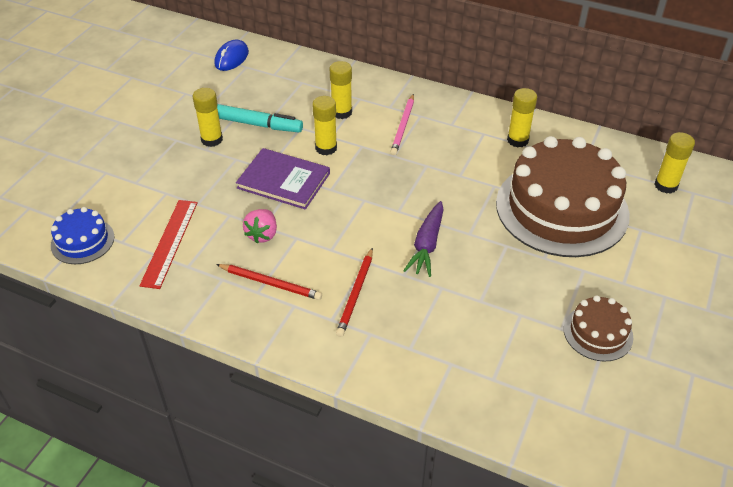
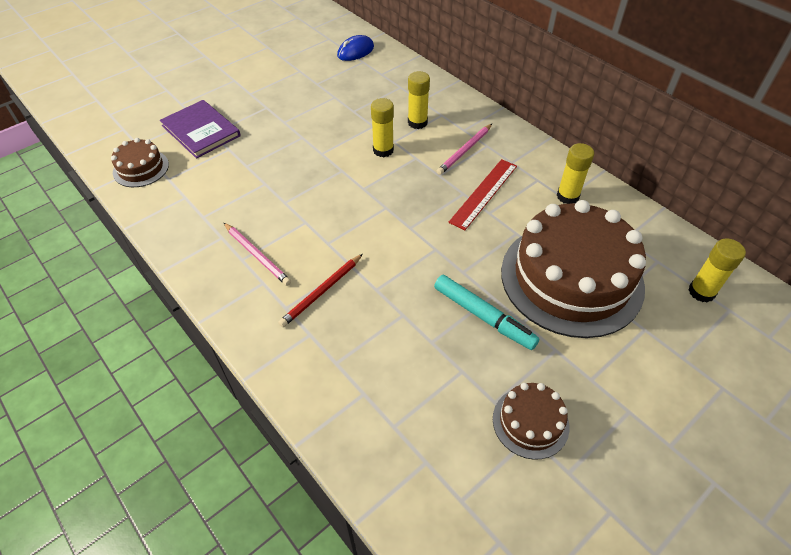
camera: 25 degrees right, 5 degrees up
(82, 241) = (141, 168): blue cake -> brown cake
(169, 242) = (203, 191): red ruler -> red ruler (483, 193)
(212, 140) = (294, 115): yellow glue stick -> none
(257, 124) = (339, 113): turquoise marker -> turquoise marker (483, 316)
(262, 234) = (279, 210): pink strawberry -> none
(270, 283) = (257, 255): red pencil -> pink pencil
(283, 180) = (328, 168): purple book -> purple book (201, 131)
(427, 245) = (415, 268): purple carrot -> none

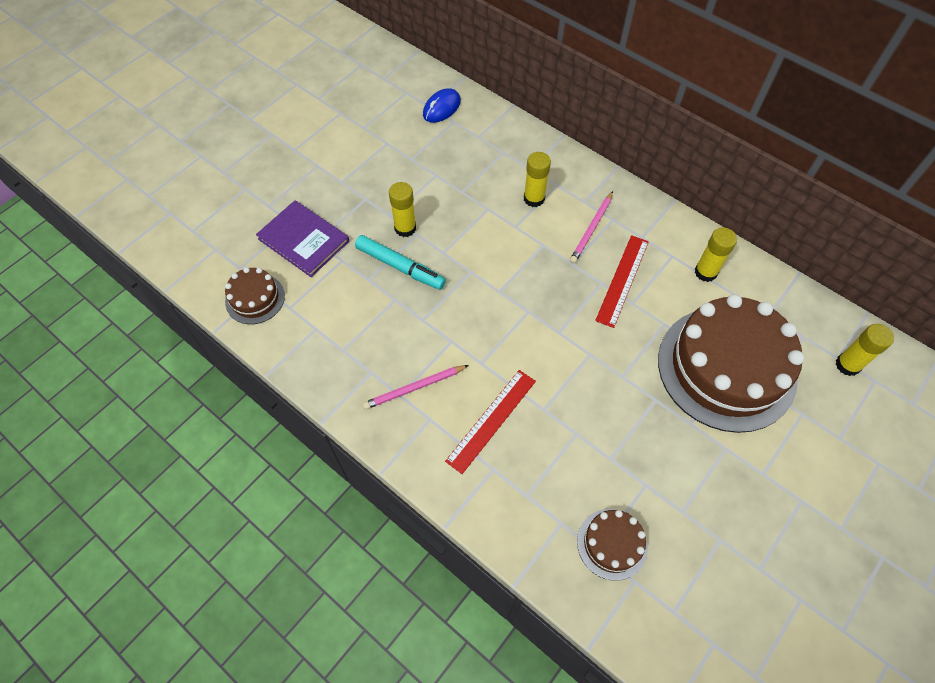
camera: 10 degrees left, 10 degrees up
(257, 255) = (414, 388): pink pencil -> pink pencil turned 120 degrees clockwise
(322, 292) = (491, 420): red pencil -> red ruler
(383, 150) = (507, 240): yellow glue stick -> yellow glue stick (405, 228)
(483, 316) = (653, 423): turquoise marker -> turquoise marker (400, 267)
(530, 422) = (718, 526): brown cake -> brown cake (612, 544)

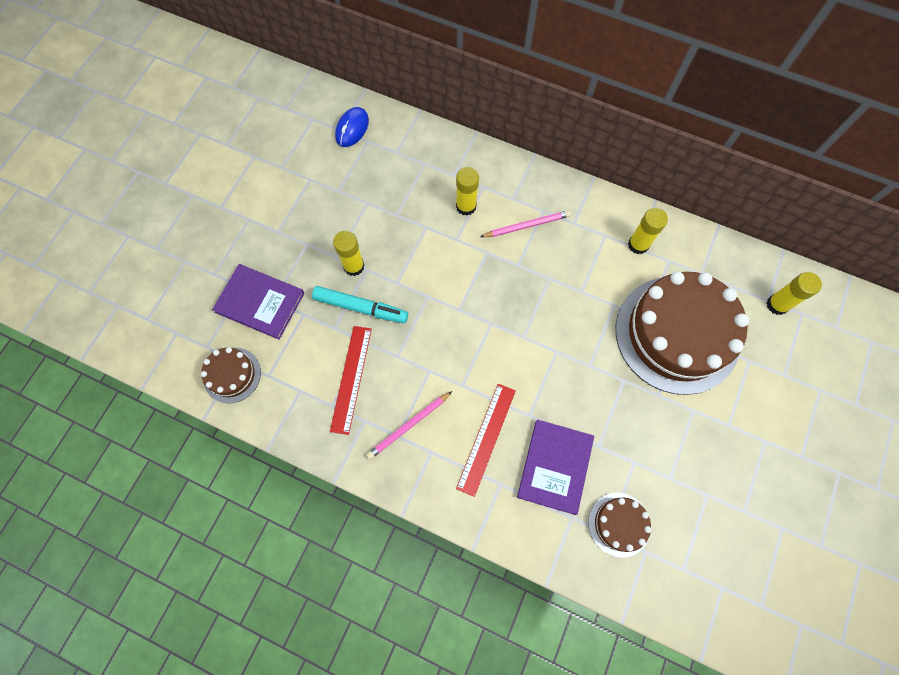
camera: 15 degrees left, 10 degrees up
(557, 467) = (555, 466): none -> purple book
(591, 229) = (527, 225): pink pencil -> pink pencil turned 120 degrees counterclockwise
(622, 280) = (567, 271): red ruler -> red ruler (351, 379)

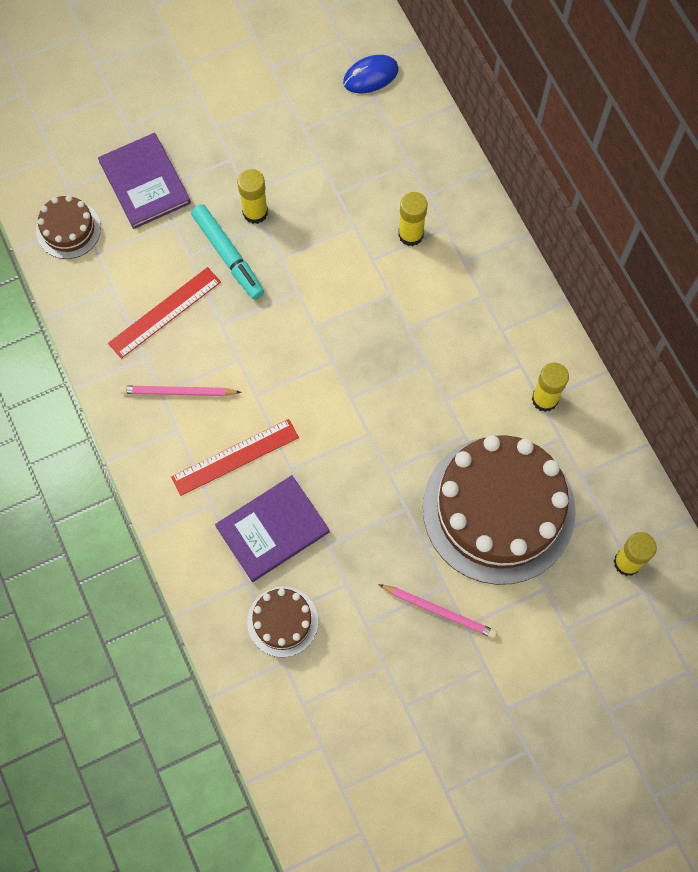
camera: 40 degrees right, 0 degrees up
(527, 225) = (452, 297): pink pencil -> pink pencil (439, 611)

